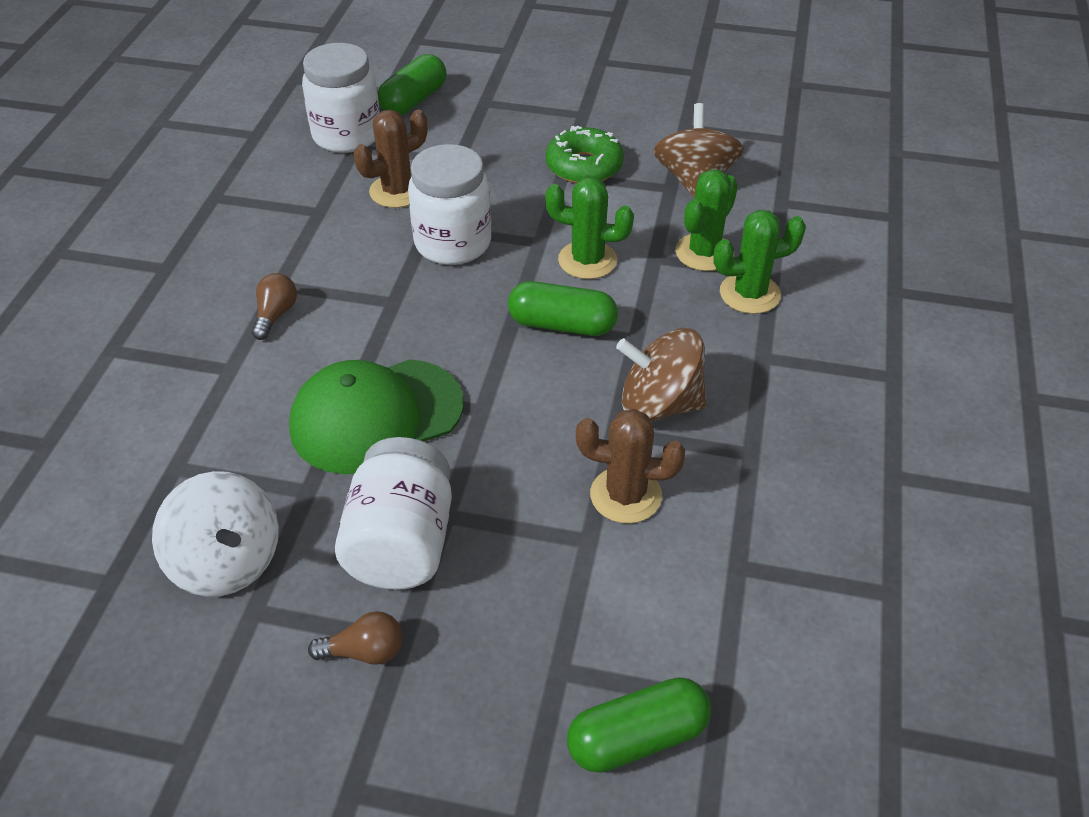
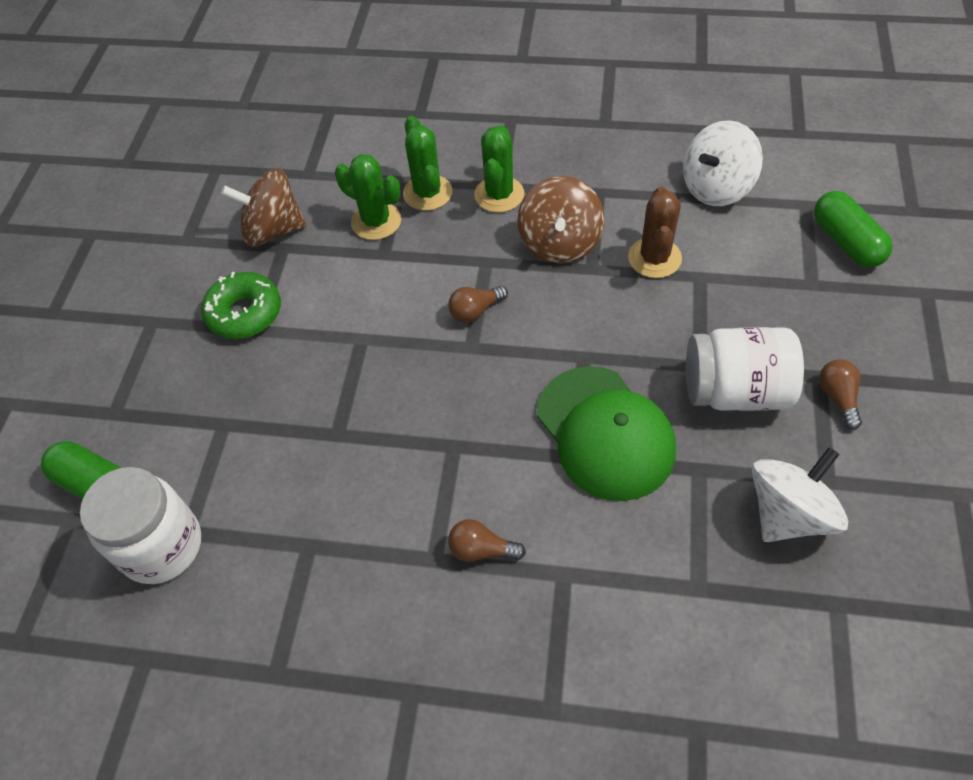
camera: 90 degrees left, 10 degrees up
(397, 191) = (276, 473): brown cactus -> none
(453, 243) = (364, 408): white jar -> none
(562, 325) = (475, 311): green capsule -> brown light bulb
(587, 260) = (388, 300): green cactus -> green cactus (499, 194)
(758, 588) = (716, 187): none -> white spinning top

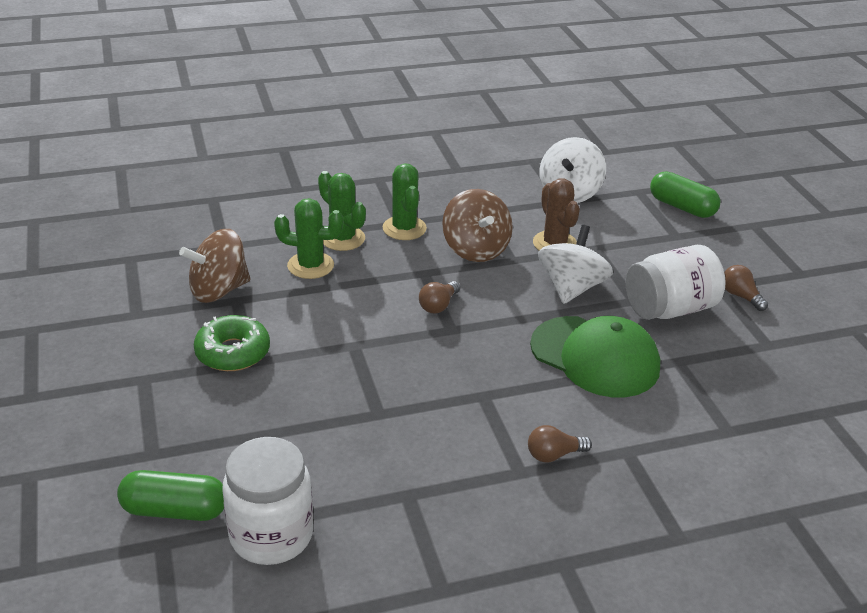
camera: 30 degrees left, 20 degrees down
(788, 513) = (756, 370): white spinning top -> white spinning top (571, 288)

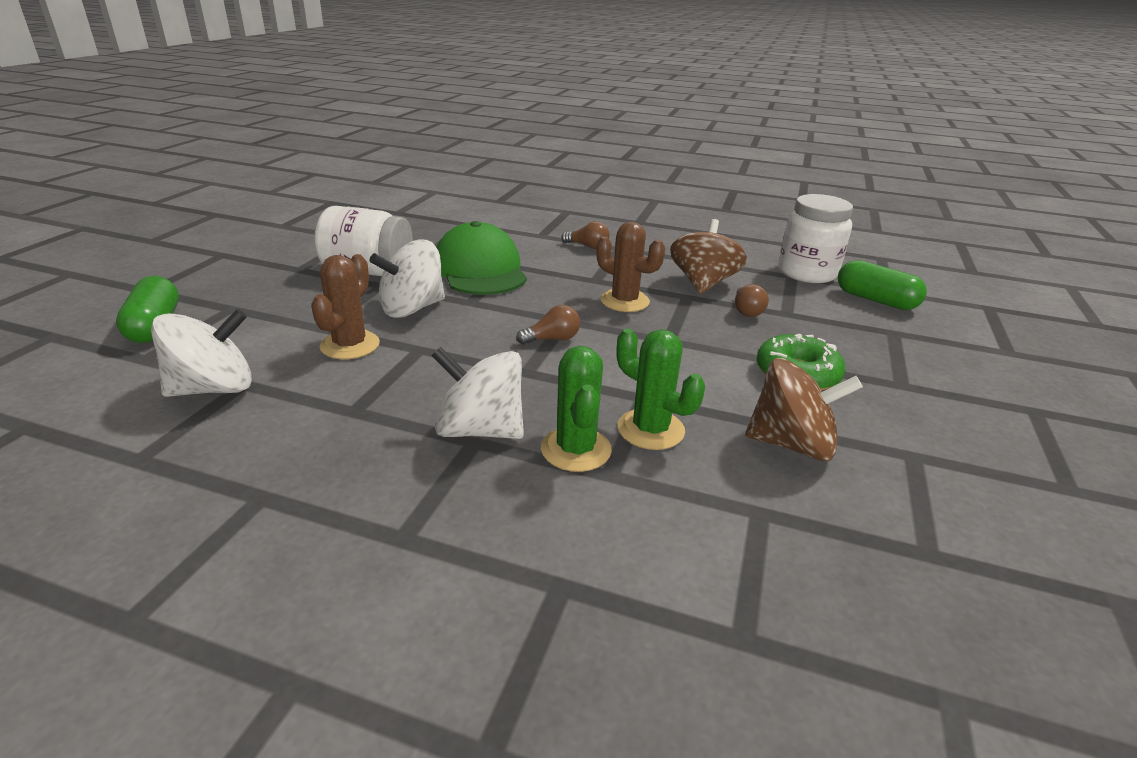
camera: 145 degrees left, 5 degrees down
(404, 228) = (480, 430): green cactus -> white spinning top
(427, 376) = (624, 301): none -> brown cactus
(475, 249) = (437, 372): brown spinning top -> brown spinning top (703, 283)
(740, 296) = (300, 259): brown light bulb -> brown light bulb (746, 311)

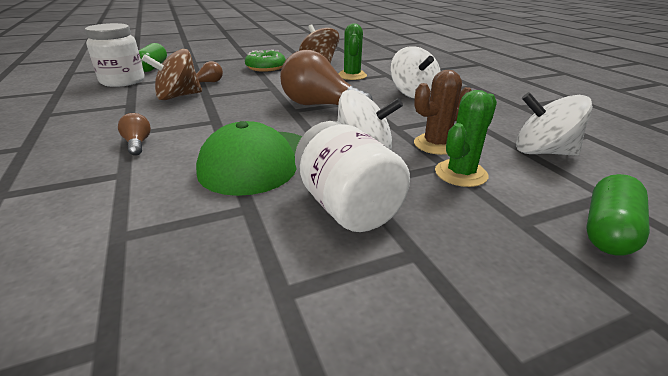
camera: 130 degrees left, 0 degrees up
(552, 339) = (320, 106): brown light bulb -> brown light bulb, size x2.24
(576, 449) = (387, 80): green cactus -> green cactus (460, 173)
(624, 301) = (240, 105): brown cactus -> none

